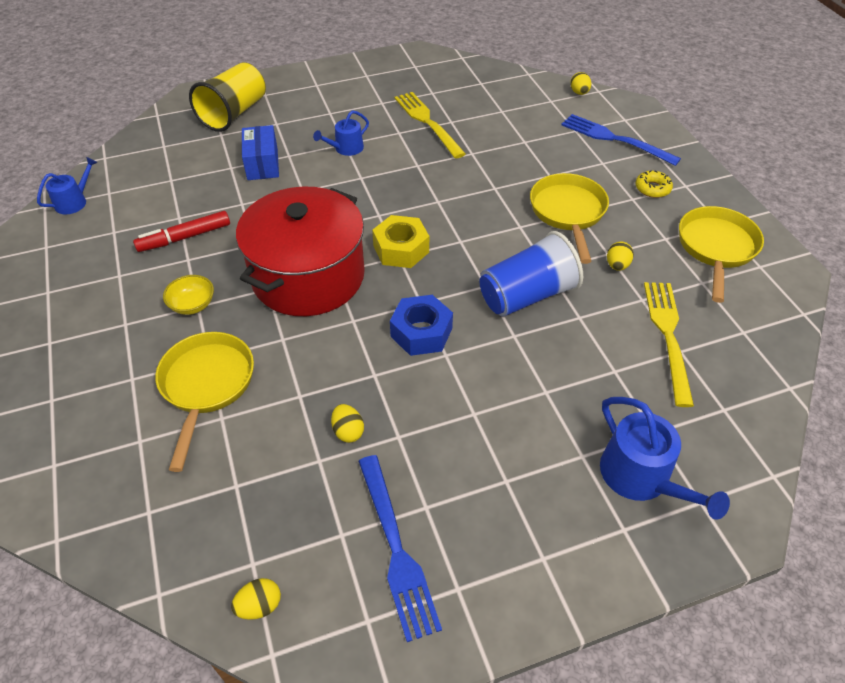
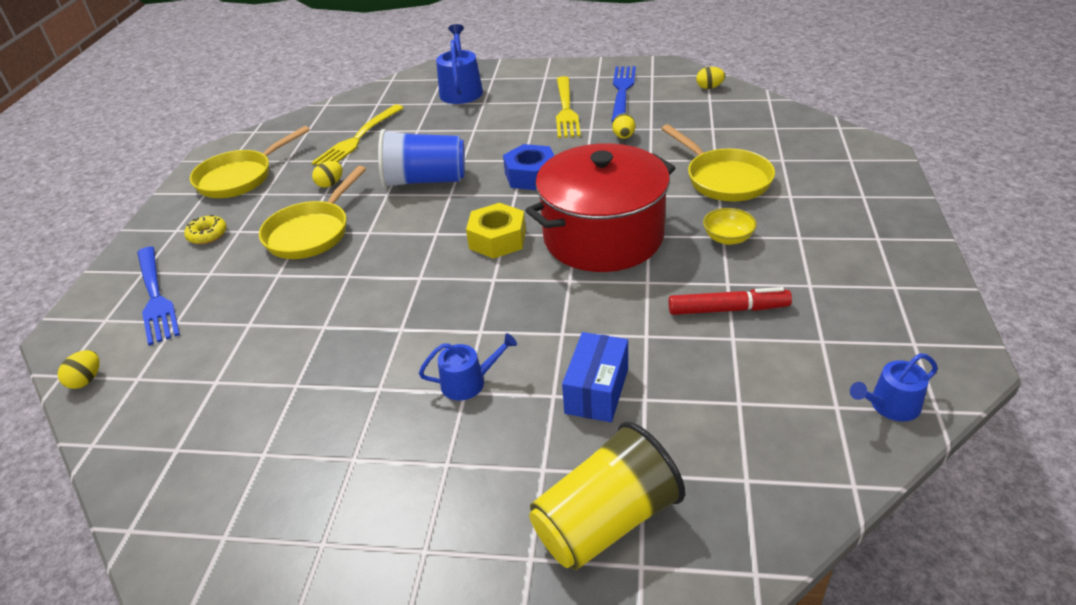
camera: 150 degrees left, 10 degrees down
(206, 386) = (724, 179): yellow pan -> yellow pan turned 60 degrees counterclockwise
(427, 122) = (326, 394): yellow fork -> yellow fork (566, 110)

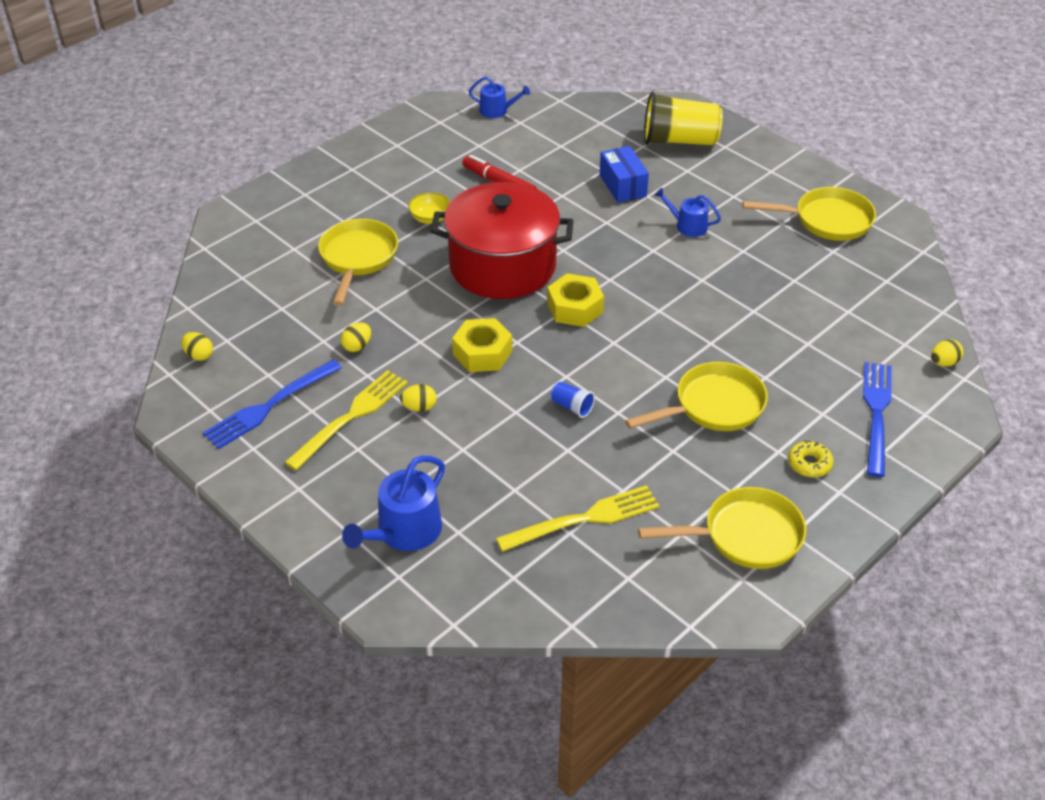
camera: 145 degrees left, 5 degrees up
(291, 502) = (827, 220): none -> yellow pan
(330, 184) = (659, 461): yellow egg -> yellow egg (419, 407)
(425, 180) = (571, 407): blue cup -> blue cup, size x0.43
(531, 176) = (482, 353): blue nut -> yellow nut
(597, 391) = (622, 185): blue box -> blue box turned 75 degrees counterclockwise

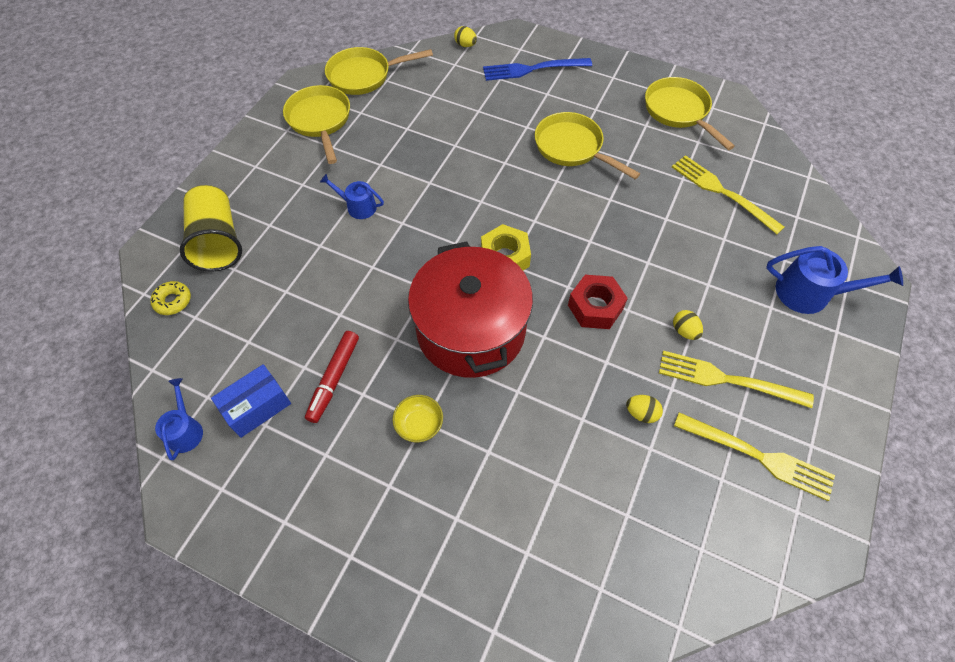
camera: 110 degrees left, 15 degrees up
(199, 355) = (738, 567): yellow egg -> none
(269, 406) = (759, 456): blue fork -> yellow fork
(358, 258) = (515, 471): yellow pan -> yellow pan (364, 76)
(482, 353) = (595, 307): yellow nut -> red nut
(571, 407) = (621, 228): blue cup -> none
(622, 185) = (308, 268): blue box -> blue box (257, 407)
(687, 226) = (358, 206): blue watering can -> blue watering can turned 105 degrees clockwise
(809, 464) = (598, 93): yellow donut -> yellow donut (173, 301)

